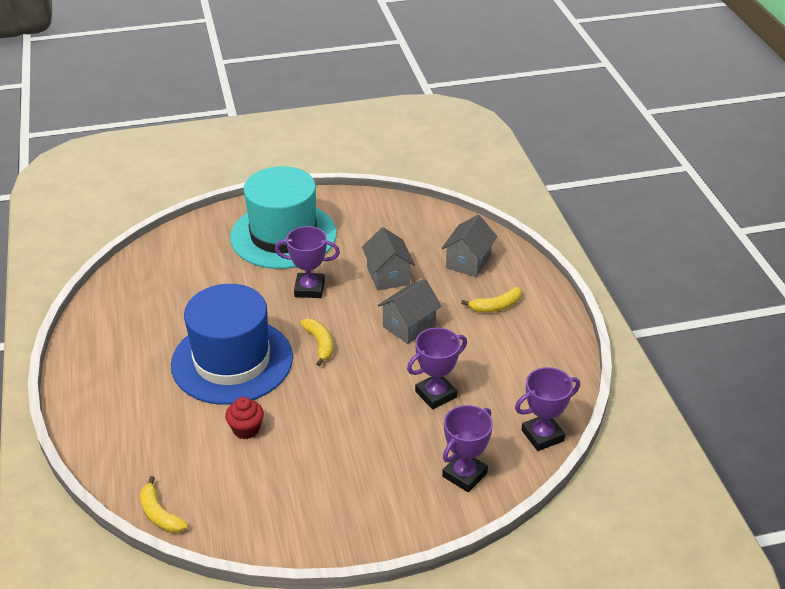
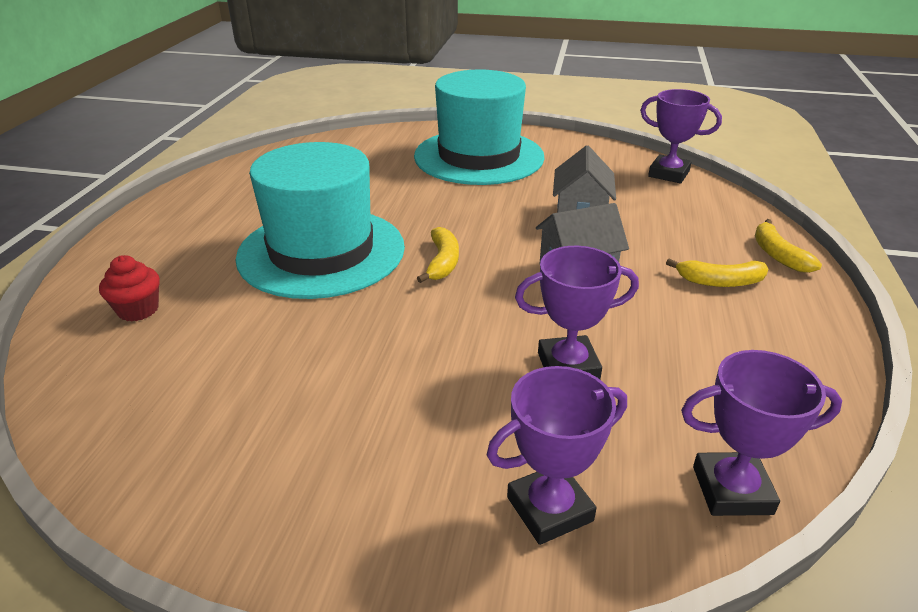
camera: 25 degrees right, 5 degrees down
(160, 514) = (59, 399): yellow banana -> yellow banana (778, 255)
(232, 361) = (321, 252): blue hat -> turquoise hat
(246, 429) = (269, 329): red cupcake -> red cupcake (138, 310)
(309, 289) = (472, 207): purple trophy -> purple trophy (668, 174)
(468, 262) = (699, 226): grey house -> none

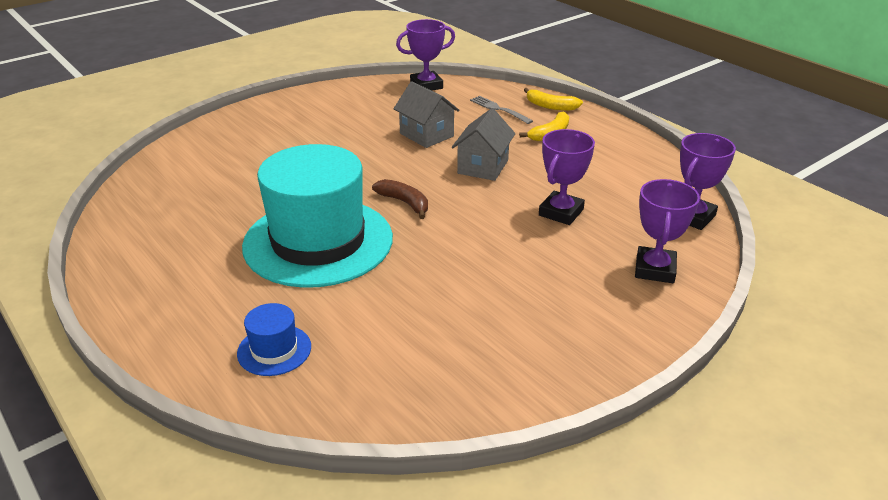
camera: 50 degrees left, 0 degrees up
(138, 310) = (274, 350): red cupcake -> blue hat
(442, 262) = (404, 203): yellow banana -> brown banana
(479, 157) = (291, 128): turquoise hat -> none
(705, 229) = (499, 109): none -> grey fork

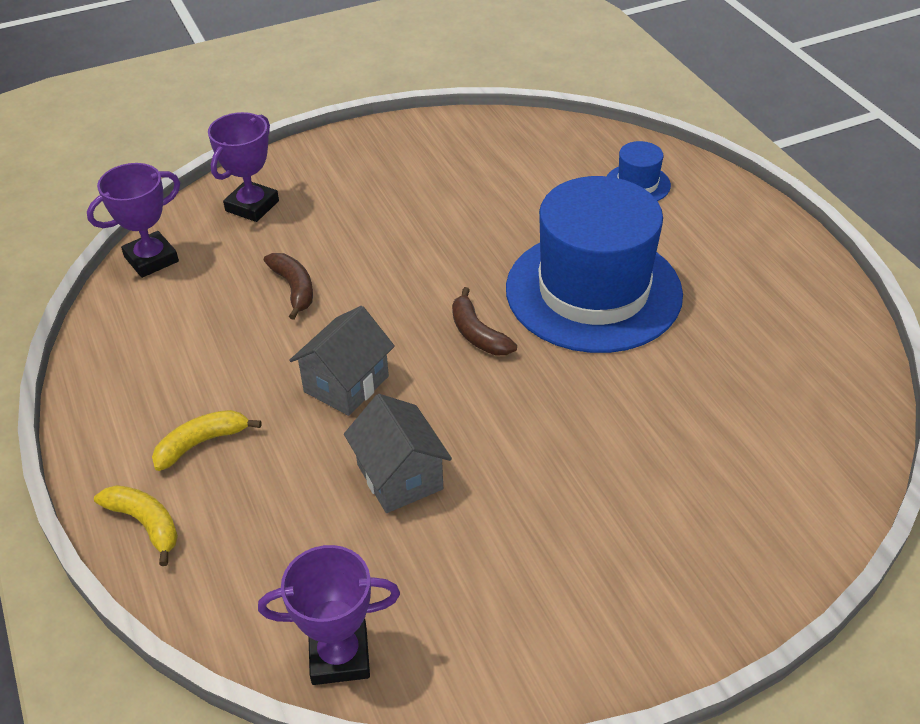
camera: 165 degrees left, 10 degrees up
(318, 242) = (593, 291): turquoise hat -> blue hat
(499, 109) = (242, 532): grey fork -> none
(561, 212) = (294, 288): purple trophy -> brown banana

